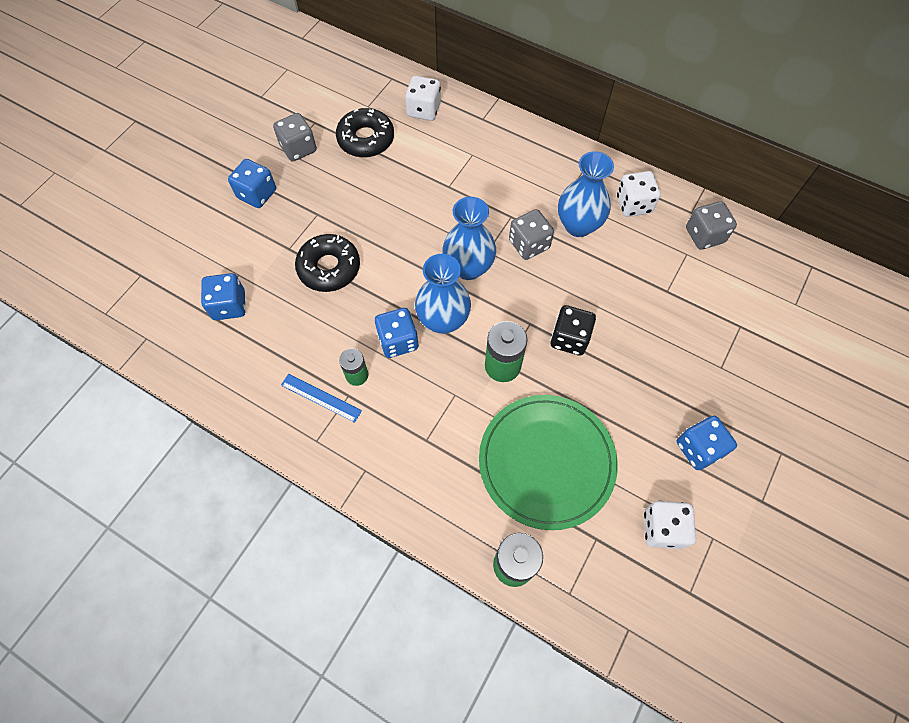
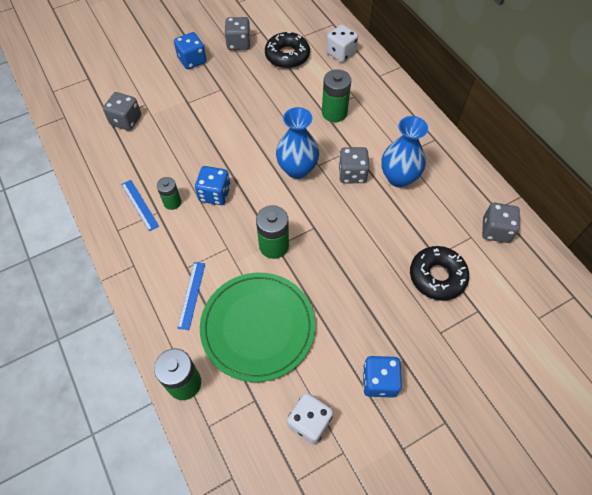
camera: 30 degrees right, 5 degrees down
(229, 305) = (126, 120): blue dice -> grey dice
(329, 268) = (204, 126): black donut -> black donut (437, 276)
(443, 320) = (254, 195): blue vase -> none
(453, 467) = (191, 295): none -> blue ruler
(464, 183) = (334, 113): none -> green battery
(569, 338) = (335, 252): black dice -> none
(633, 204) = (453, 182): white dice -> none

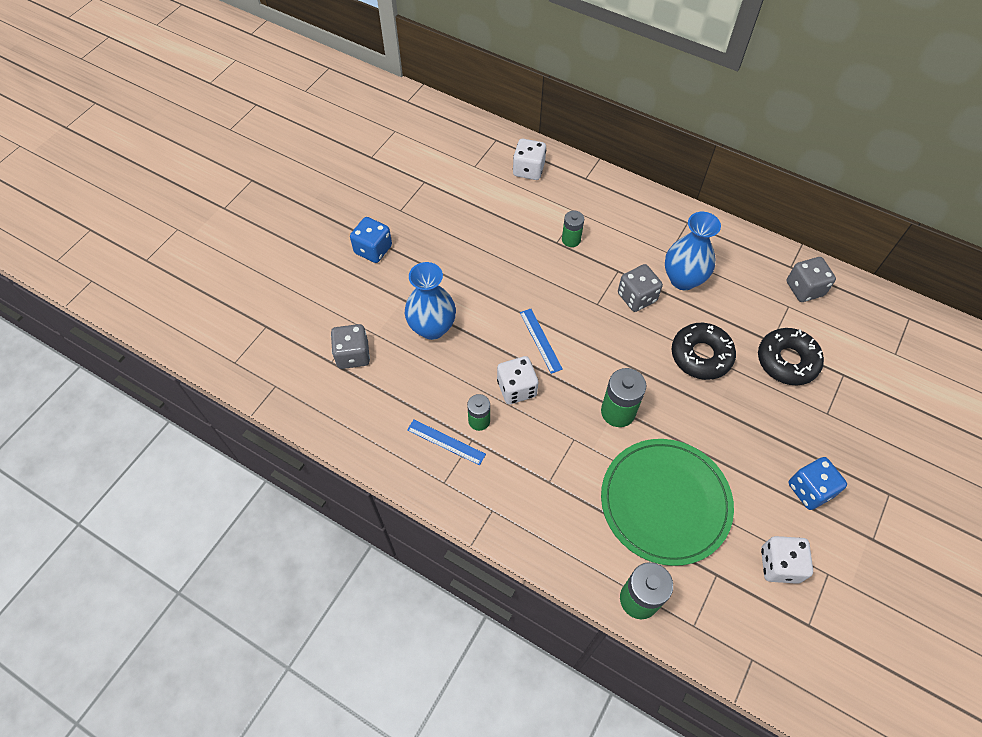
camera: 30 degrees left, 0 degrees up
(191, 295) = (576, 507): blue ruler -> blue ruler (540, 340)
(215, 194) = (516, 388): blue dice -> white dice
(239, 43) = (410, 206): grey dice -> none
(287, 56) = (474, 197): black donut -> black donut (701, 355)
(297, 169) = (580, 319): blue vase -> blue vase (432, 328)
(334, 113) = (571, 240): green battery -> green battery, size x0.63

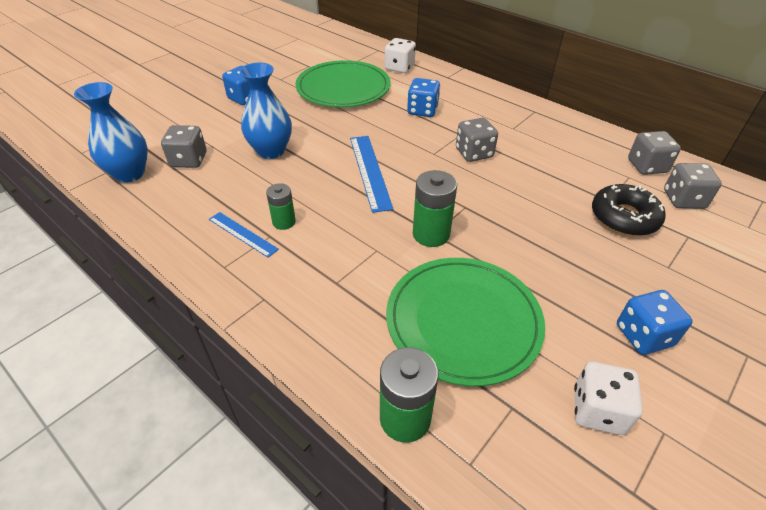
camera: 10 degrees right, 15 degrees down
(476, 215) = (343, 88): none -> green plate
(516, 388) = (332, 202): white dice -> none
(540, 340) = (369, 171): blue ruler -> blue ruler, size x1.61
(571, 240) = (422, 110): green battery -> blue dice
(683, 279) = (522, 146): blue vase -> blue vase (129, 174)
(701, 355) = (530, 202): black donut -> none
(839, 329) = (683, 200): none -> grey dice

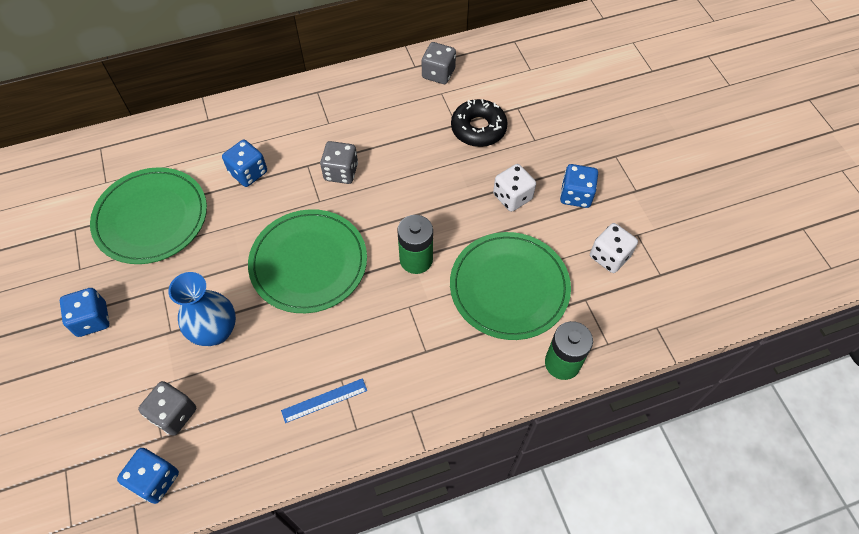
camera: 60 degrees left, 15 degrees up
(129, 174) = (155, 480): blue vase -> blue dice
(284, 222) = (330, 361): green battery -> none
(369, 171) = (308, 263): blue ruler -> green plate
(399, 68) = (155, 149): white dice -> white dice (512, 197)
(683, 200) = (485, 81): grey dice -> none

